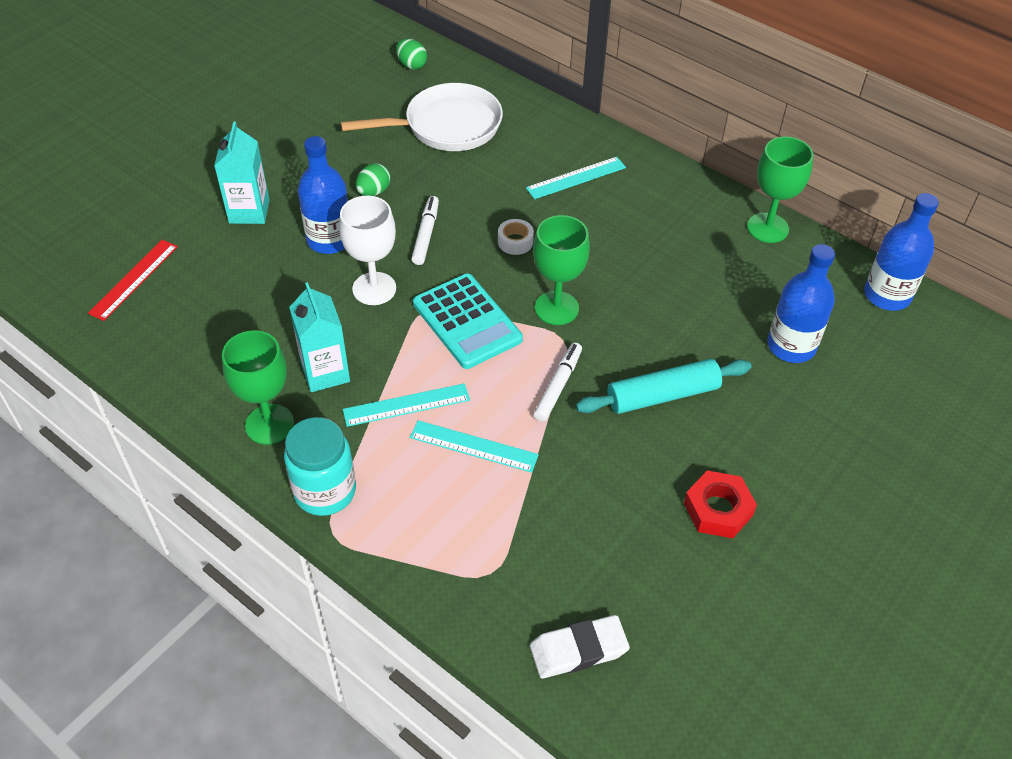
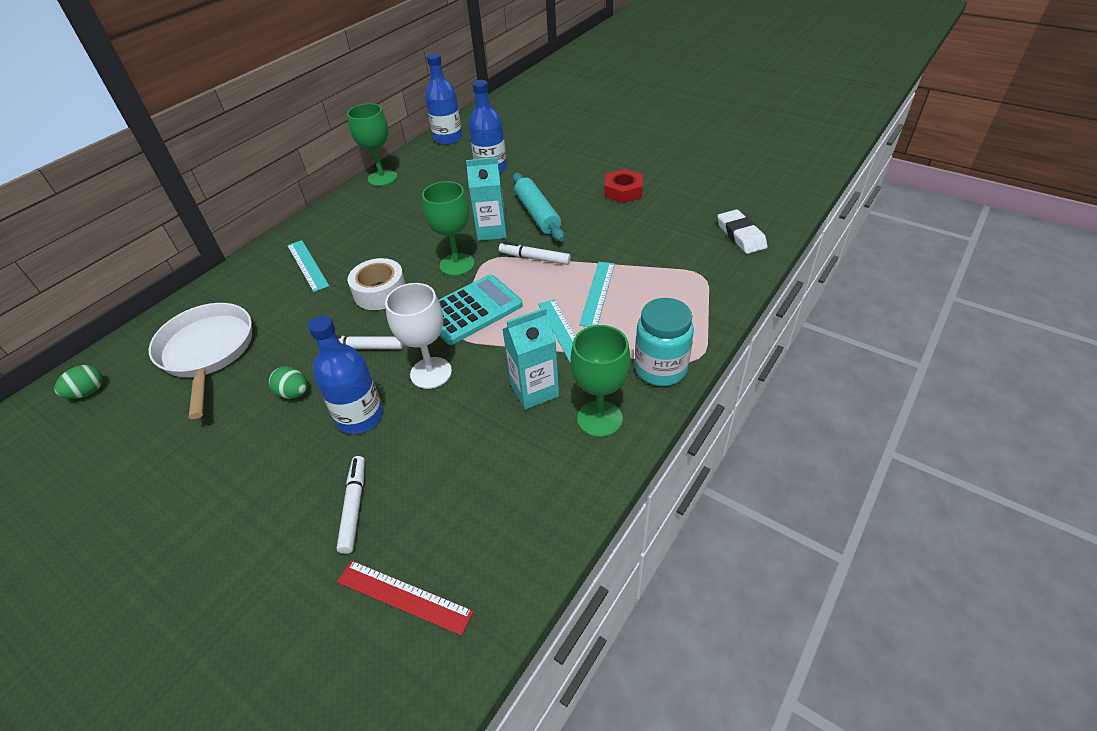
camera: 90 degrees left, 5 degrees down
(228, 244) = (354, 507): none -> white marker
(249, 211) = (302, 498): turquoise carton -> turquoise carton (491, 231)
(515, 242) = (380, 292): white tape -> white tape, size x1.73

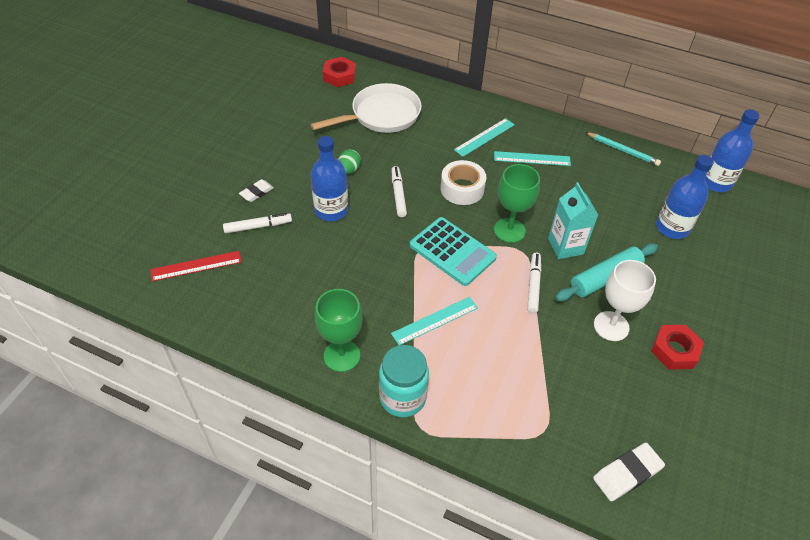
camera: 75 degrees right, 5 degrees up
(88, 392) = (339, 76): green egg -> red nut
(282, 508) = (257, 192): none -> white eraser
(382, 178) = (623, 150): green goblet -> turquoise pencil
(404, 596) = (196, 266): red ruler -> red ruler turned 60 degrees clockwise
(431, 373) = (377, 240): white goblet -> white goblet (611, 326)
(534, 390) = (367, 308): turquoise carton -> none
(597, 293) = (494, 341): turquoise ruler -> turquoise ruler (532, 159)

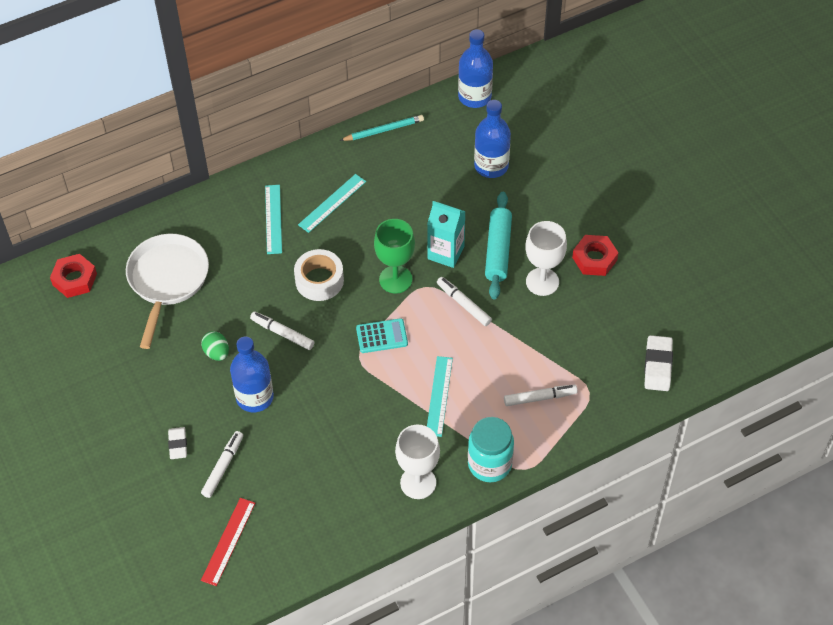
camera: 50 degrees left, 5 degrees up
(342, 356) = (418, 483): green goblet -> white goblet
(452, 251) = (382, 336): turquoise calculator -> turquoise calculator, size x0.61
(501, 395) = (540, 398): none -> white marker

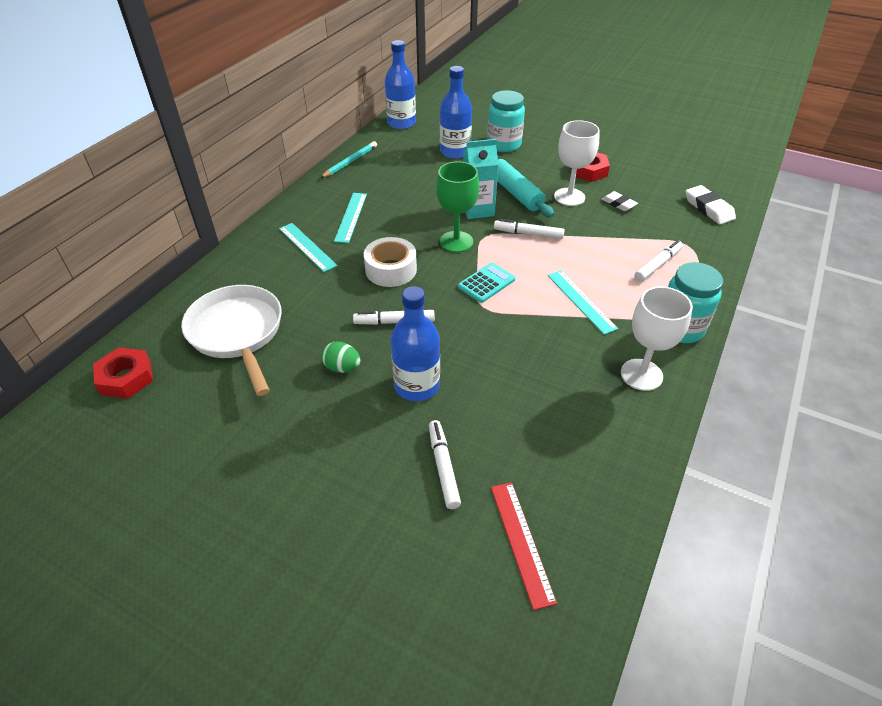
camera: 35 degrees left, 10 degrees down
(178, 444) = (373, 473): white eraser -> white eraser (618, 204)
(547, 180) = (504, 145): none -> turquoise jar

